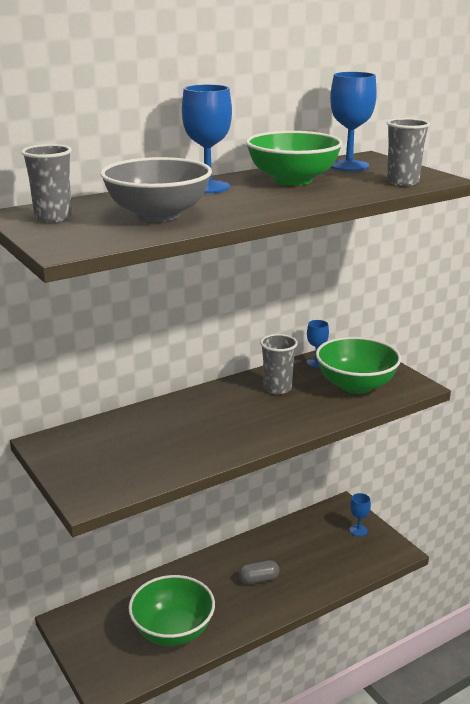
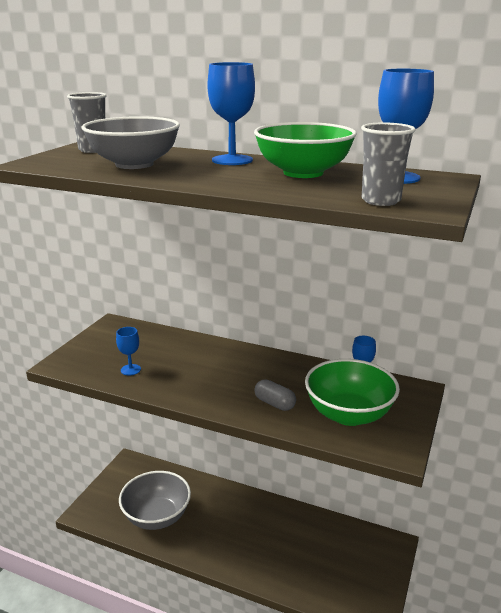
camera: 55 degrees right, 0 degrees up
(173, 631) = (157, 516): green bowl -> grey bowl
(259, 579) = (248, 536): grey capsule -> grey capsule (274, 404)
(277, 388) = (290, 378): grey cup -> none
(358, 530) = (372, 571): blue goblet -> blue goblet (130, 370)

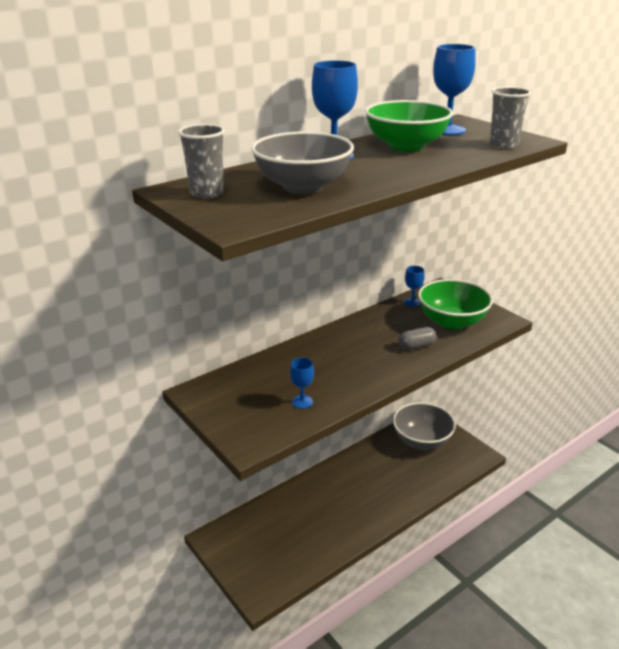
camera: 60 degrees left, 5 degrees up
(157, 516) = (306, 540): grey bowl -> grey bowl (421, 441)

